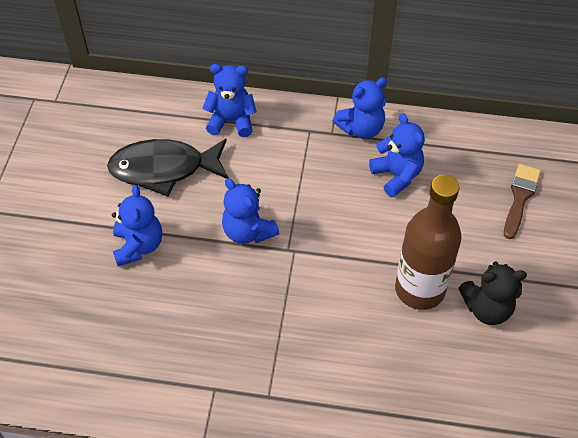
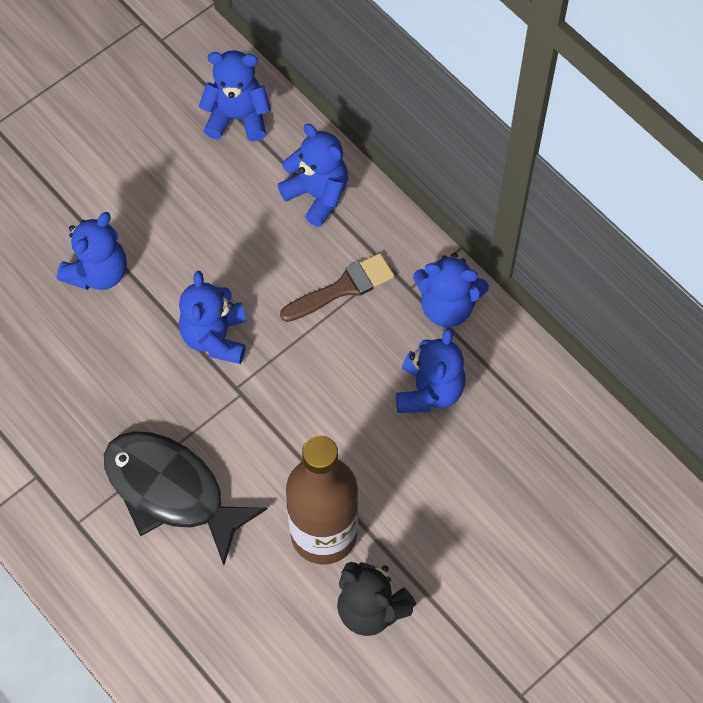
camera: 40 degrees right, 10 degrees up
(144, 112) = (237, 118): none -> blue teddy bear
(164, 169) = (198, 203): black fish -> black fish (172, 491)
(520, 197) = (538, 519): brown brush -> brown brush (342, 288)

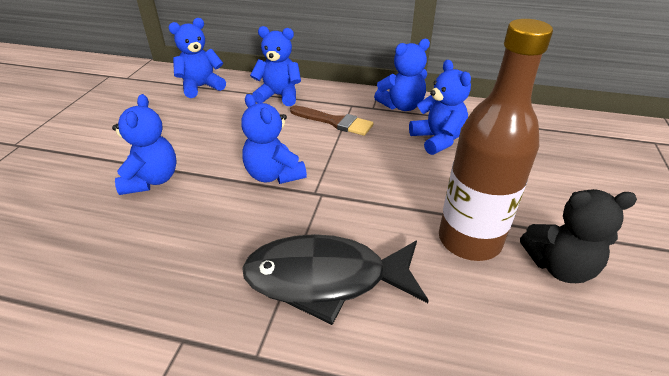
camera: 35 degrees left, 25 degrees down
(342, 288) = (334, 122): brown brush -> brown brush turned 90 degrees clockwise

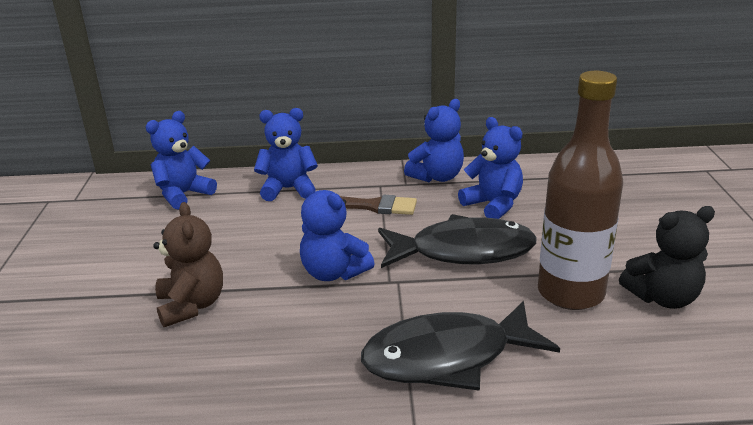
camera: 15 degrees left, 10 degrees down
(152, 180) = (191, 305): blue teddy bear -> brown teddy bear
(390, 178) = (463, 251): none -> black fish

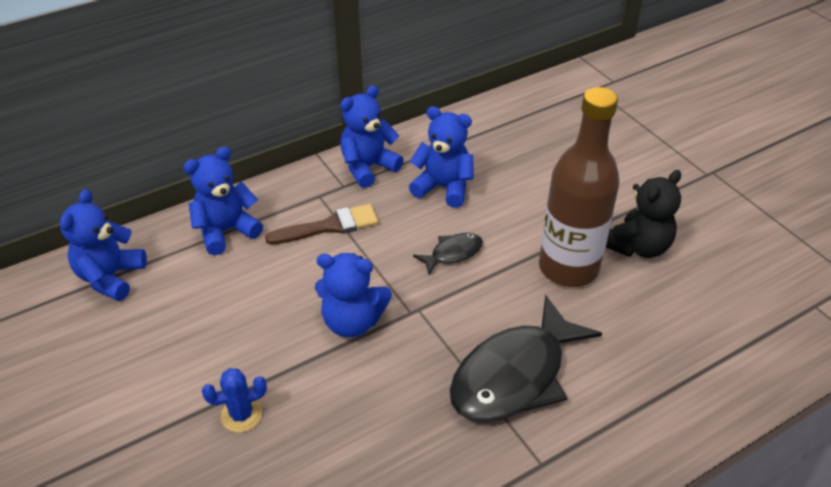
camera: 30 degrees left, 15 degrees up
(191, 305) = (241, 415): brown teddy bear -> blue cactus
(437, 177) = (368, 167): blue teddy bear -> blue teddy bear turned 150 degrees counterclockwise
(463, 251) = (453, 253): black fish -> black fish, size x0.46

